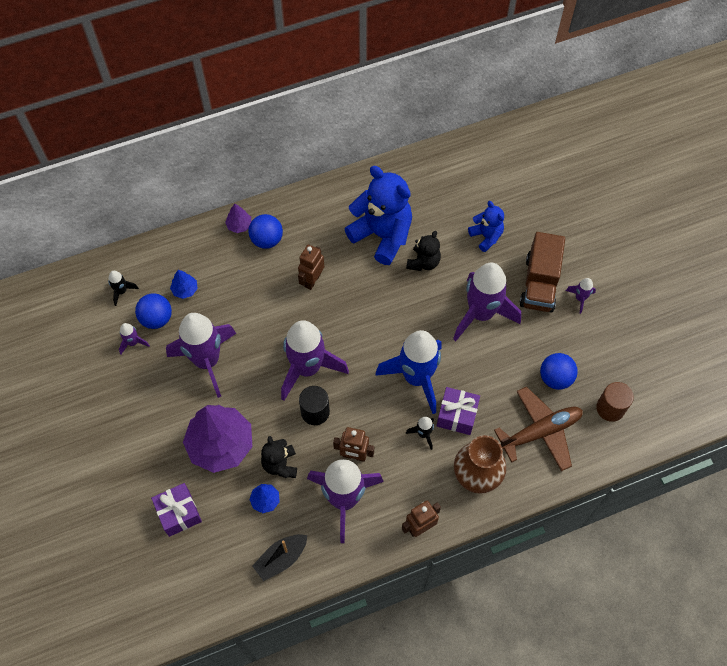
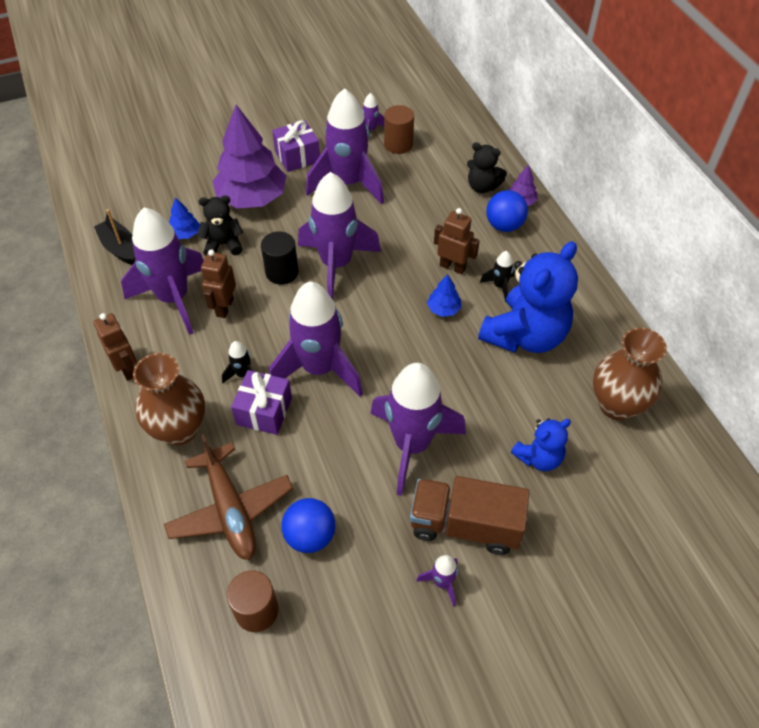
camera: 90 degrees right, 10 degrees down
(122, 291) = (429, 118): black rocket -> black rocket (499, 286)
(156, 318) = (398, 144): blue ball -> brown cylinder
(179, 513) = (184, 172): purple gift -> purple gift (297, 156)
(185, 290) = (433, 163): blue tree -> blue tree (443, 309)
(416, 377) = (319, 369): blue rocket -> purple rocket
(423, 262) = (488, 380): black teddy bear -> black teddy bear (482, 186)
(442, 185) = (616, 405): none -> brown vase

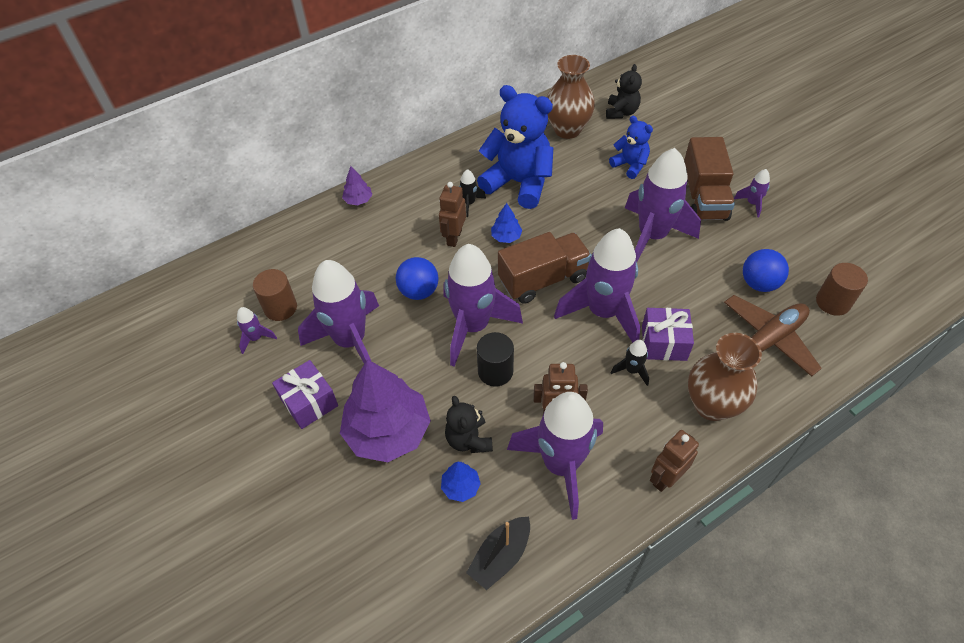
camera: 100 degrees left, 0 degrees up
(377, 328) = (543, 279): none -> brown truck
(482, 186) = (341, 230): black teddy bear -> black teddy bear (621, 112)
(504, 225) = (392, 208): blue ball -> blue ball (419, 291)

